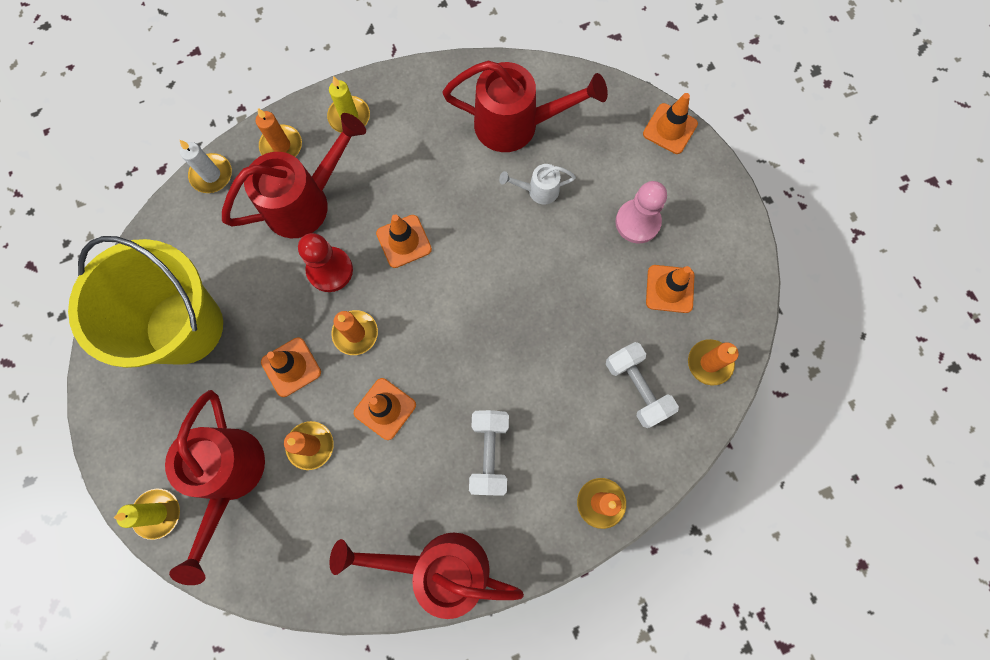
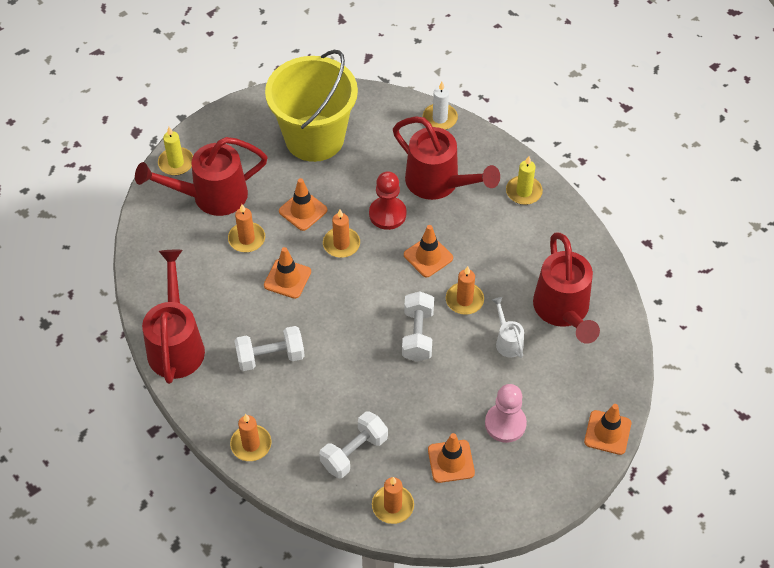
camera: 75 degrees right, 20 degrees down
(281, 146) = (481, 155): orange candle -> orange candle (464, 300)
(505, 280) = (417, 335): none -> white dumbbell

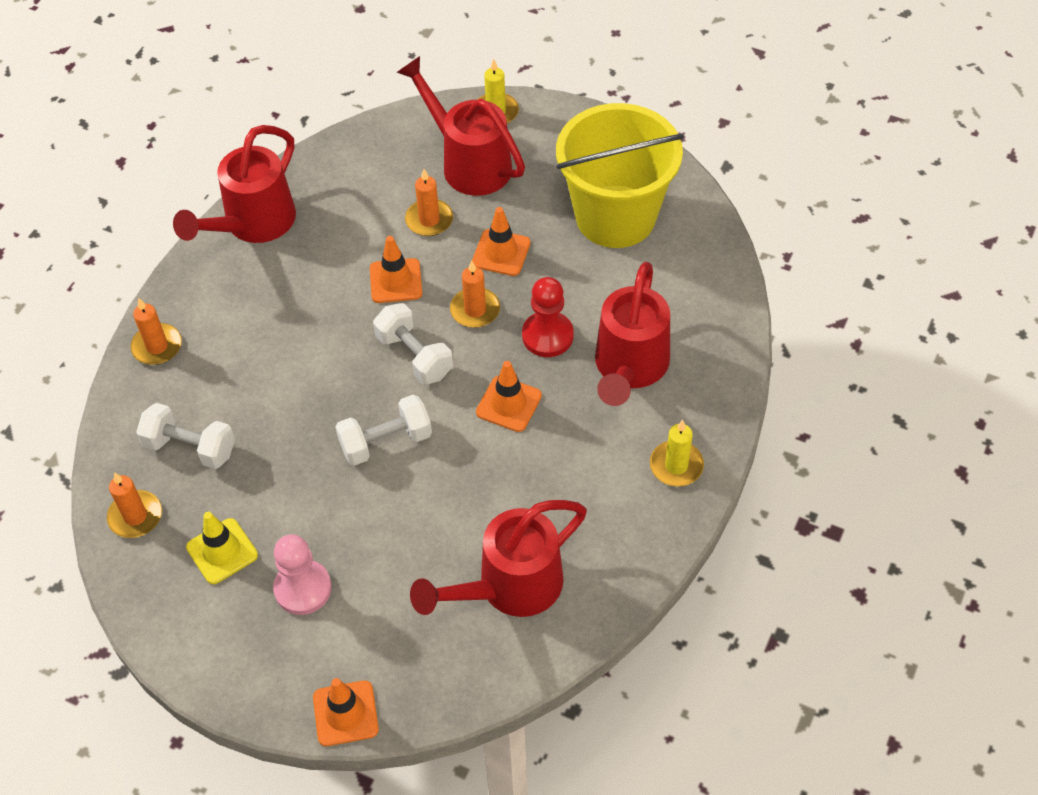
camera: 65 degrees right, 0 degrees up
(176, 344) = (253, 224): red watering can -> red watering can turned 150 degrees clockwise
(270, 357) = (280, 313): white dumbbell -> white dumbbell (414, 356)
(440, 118) = (734, 326): white candle -> none
(451, 461) = (222, 551): orange traffic cone -> yellow traffic cone
(464, 300) = (464, 469): orange candle -> none
(507, 341) = (427, 542): white watering can -> none

